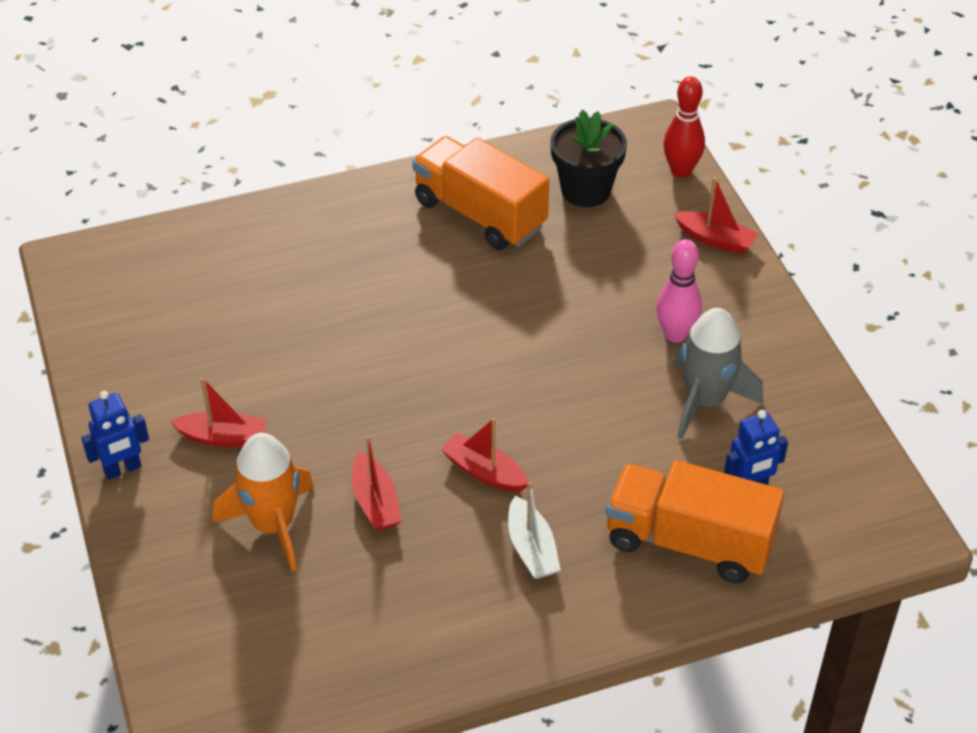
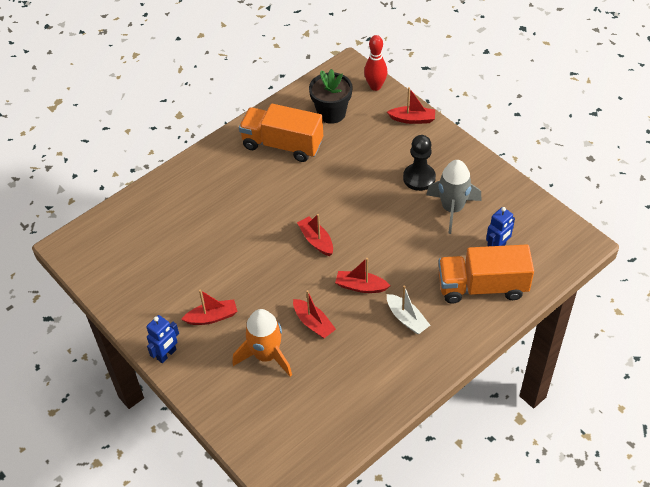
camera: 20 degrees left, 5 degrees up
(452, 376) = (316, 240): none -> red boat
(675, 334) = (419, 178): pink bowling pin -> black pawn

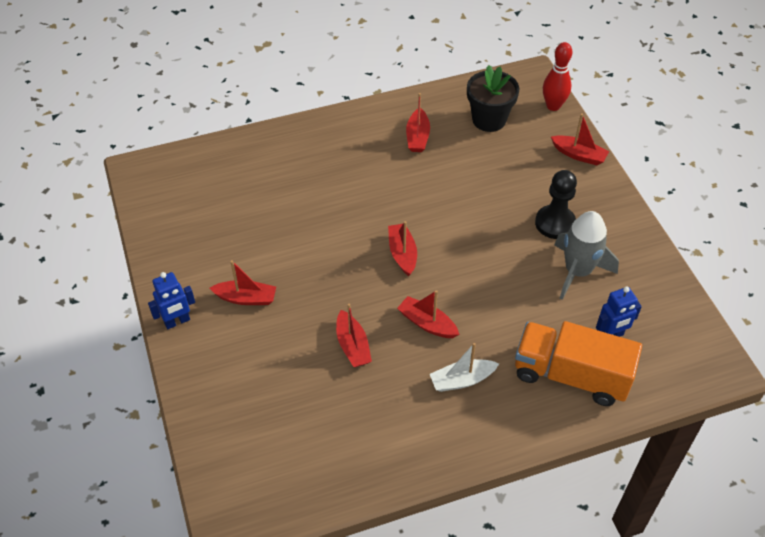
camera: 20 degrees right, 0 degrees up
(266, 355) = (282, 363): orange rocket -> none
(282, 145) = (417, 137): orange truck -> red boat
(406, 319) = (462, 380): white boat -> white boat turned 90 degrees clockwise

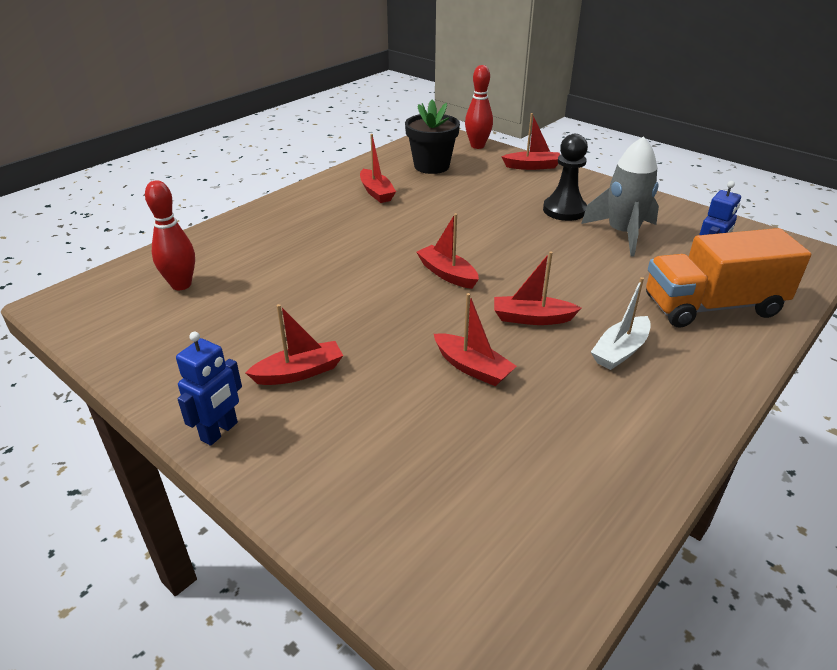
camera: 30 degrees left, 15 degrees down
(218, 184) = (181, 285): none -> red bowling pin

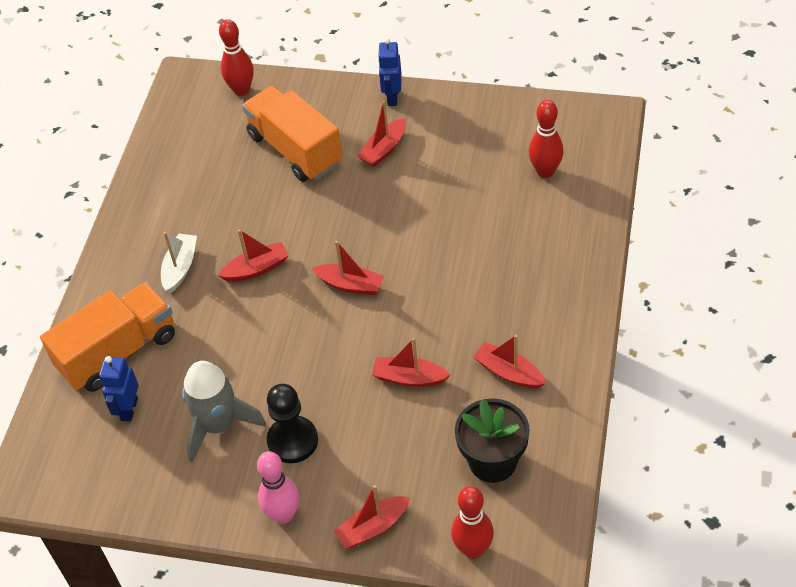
camera: 155 degrees right, 15 degrees up
(402, 421) = (295, 150): none -> orange truck
(412, 565) = (241, 90): none -> red bowling pin
(472, 367) = (276, 205): red boat -> red boat (409, 378)
(591, 185) = (283, 515): none -> pink bowling pin

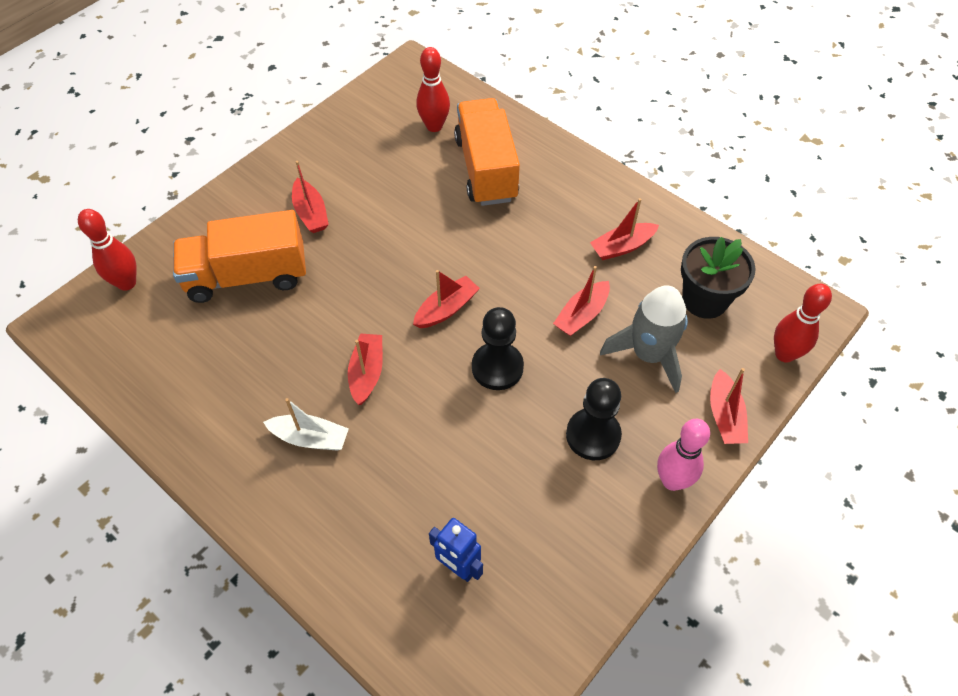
camera: 65 degrees left, 5 degrees up
(118, 352) = (375, 546): orange truck -> orange truck (486, 169)
(180, 268) = (310, 438): white boat -> white boat turned 150 degrees clockwise
(218, 425) = (534, 490): grey rocket -> grey rocket (648, 355)
(316, 346) = (497, 367): none -> black pawn
(392, 97) = (255, 179): blue robot -> none

